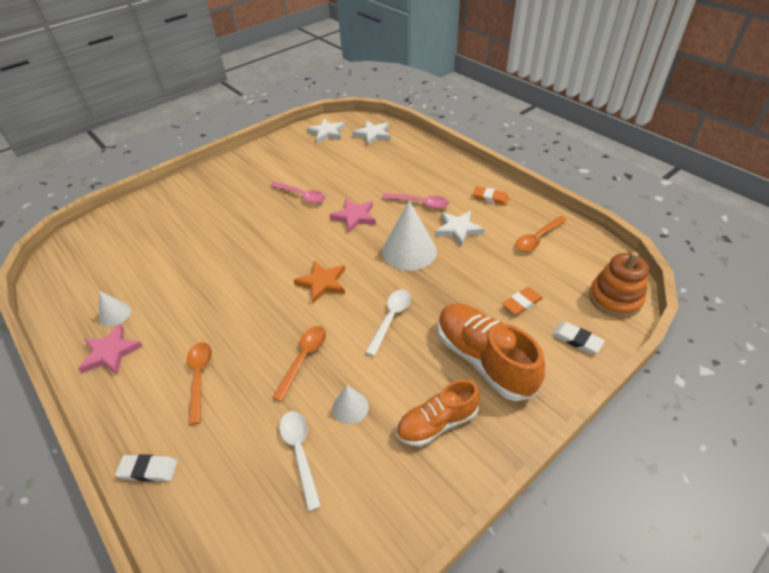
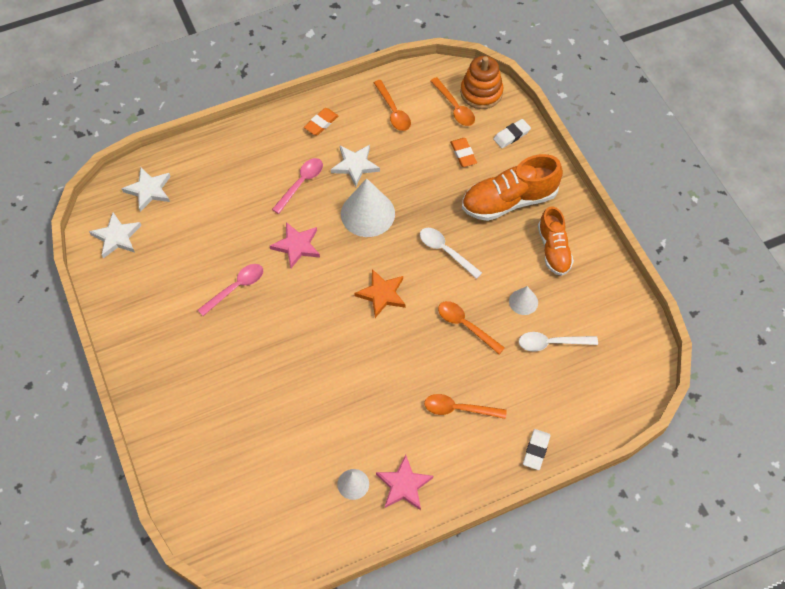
camera: 75 degrees left, 15 degrees up
(577, 282) = (455, 108): none -> orange spoon

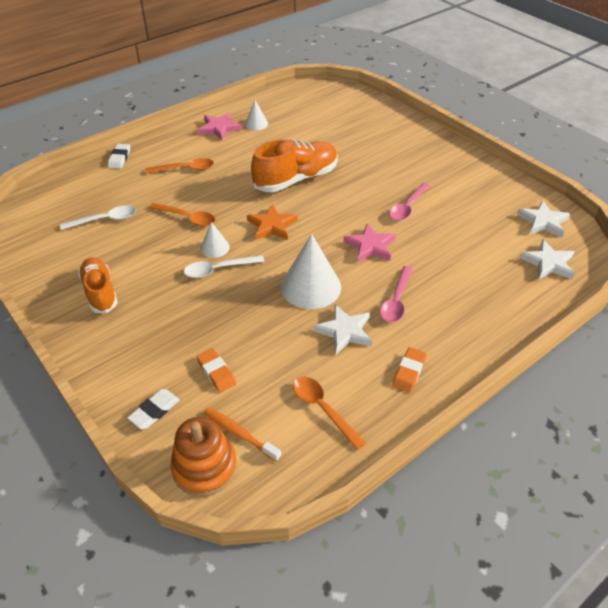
camera: 165 degrees right, 15 degrees down
(445, 251) = (218, 269): white spoon -> white spoon turned 135 degrees clockwise
(455, 108) = (239, 433): orange spoon -> orange toothbrush
(509, 201) = (152, 330): orange shoe -> orange shoe (296, 179)
(523, 302) = (132, 244): white cone -> white cone (215, 247)

